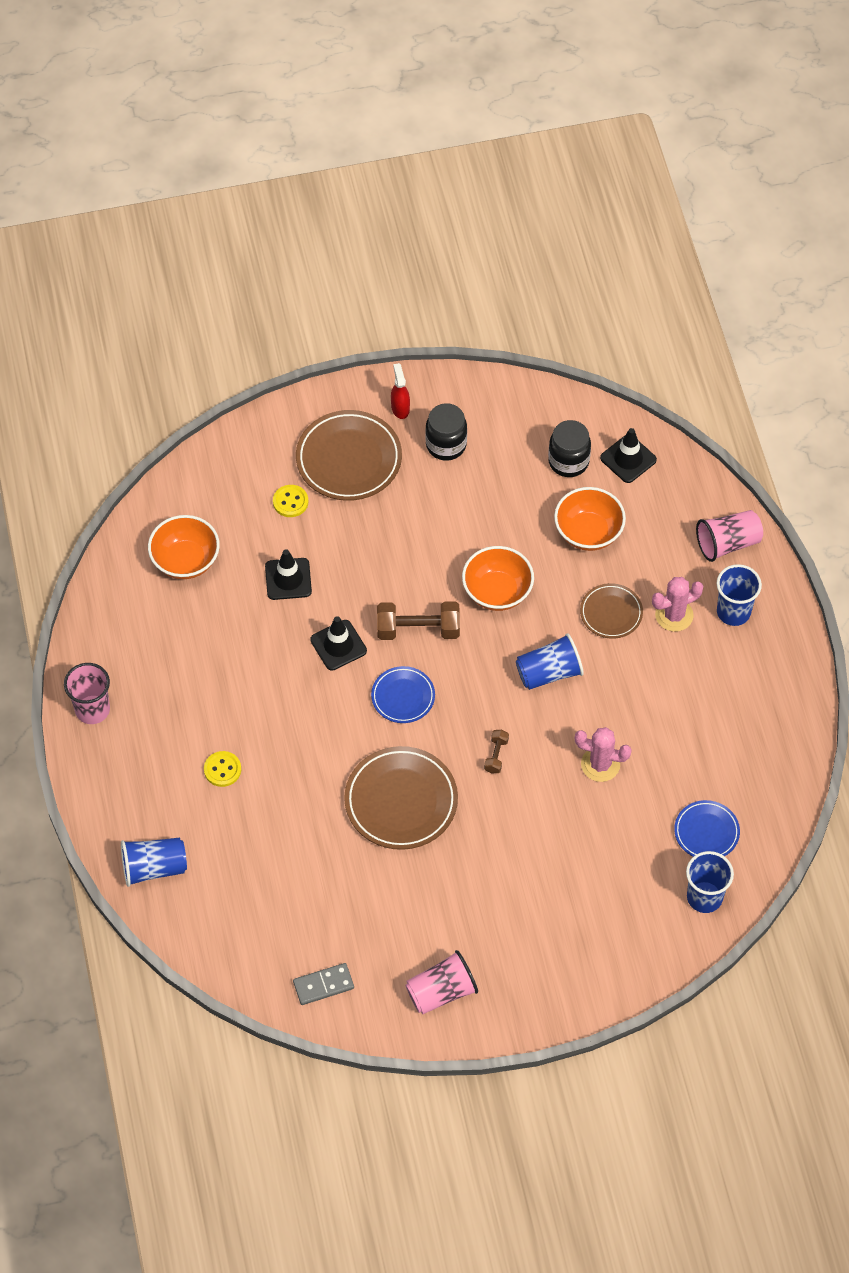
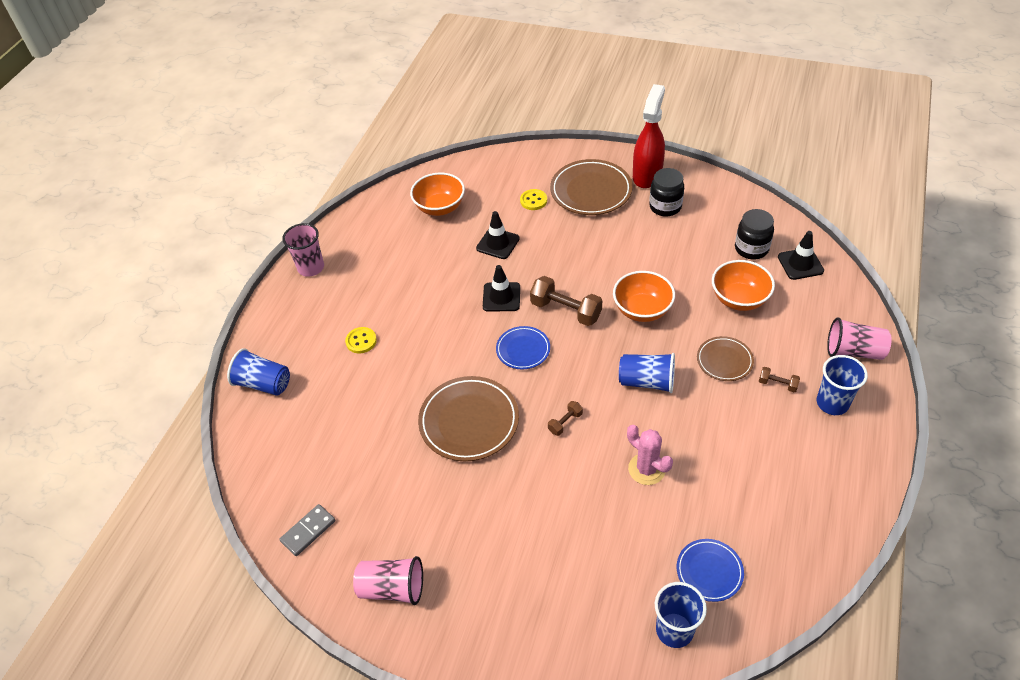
camera: 35 degrees right, 10 degrees down
(323, 985) = (308, 531): grey domino -> grey domino turned 60 degrees counterclockwise
(400, 408) = (647, 175): red spray bottle -> red spray bottle, size x2.05
(674, 615) = (777, 384): pink cactus -> brown dumbbell

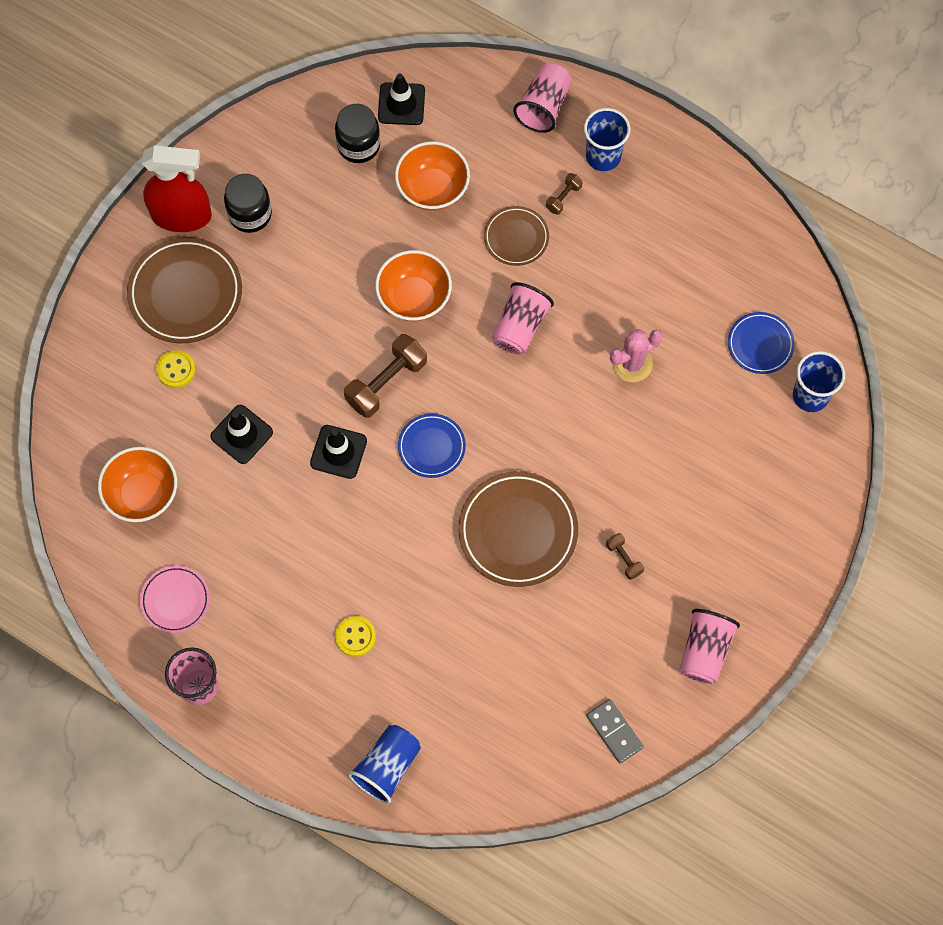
camera: 80 degrees left, 20 degrees up
(369, 241) = (175, 600): none -> pink plate
(565, 422) = (549, 428): brown dumbbell -> brown dumbbell (624, 559)
(647, 175) = (182, 216): red spray bottle -> red spray bottle turned 150 degrees clockwise
(647, 381) = (520, 326): blue cup -> pink cup

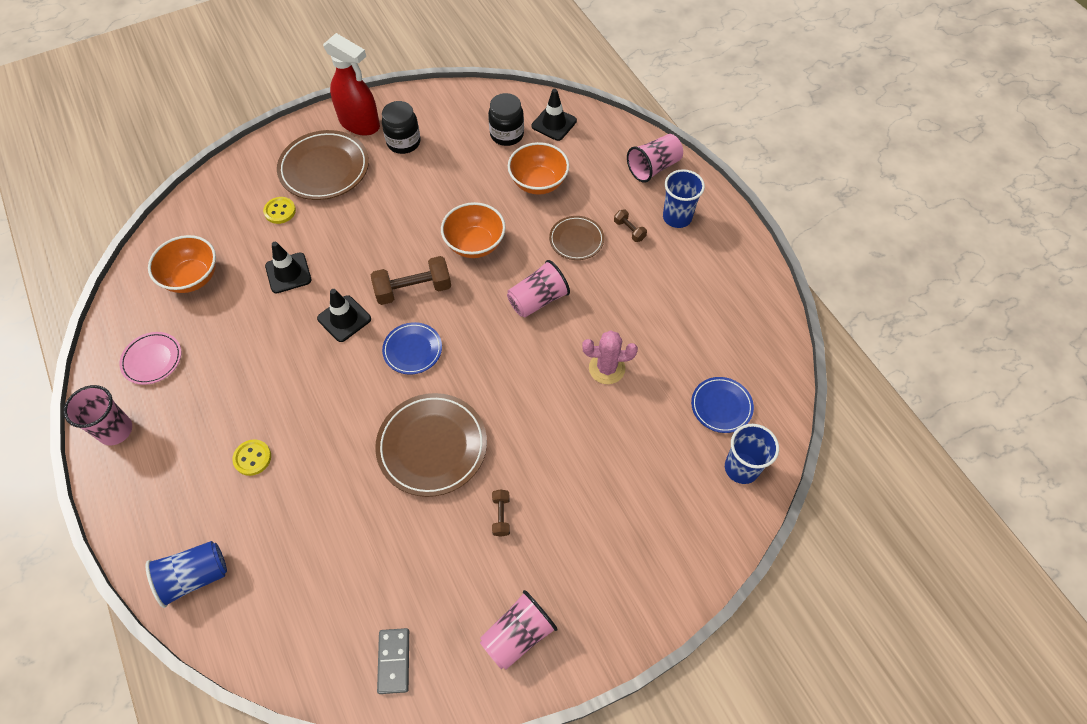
camera: 30 degrees right, 10 degrees down
(563, 198) = (629, 230): brown dumbbell -> brown dumbbell turned 75 degrees clockwise

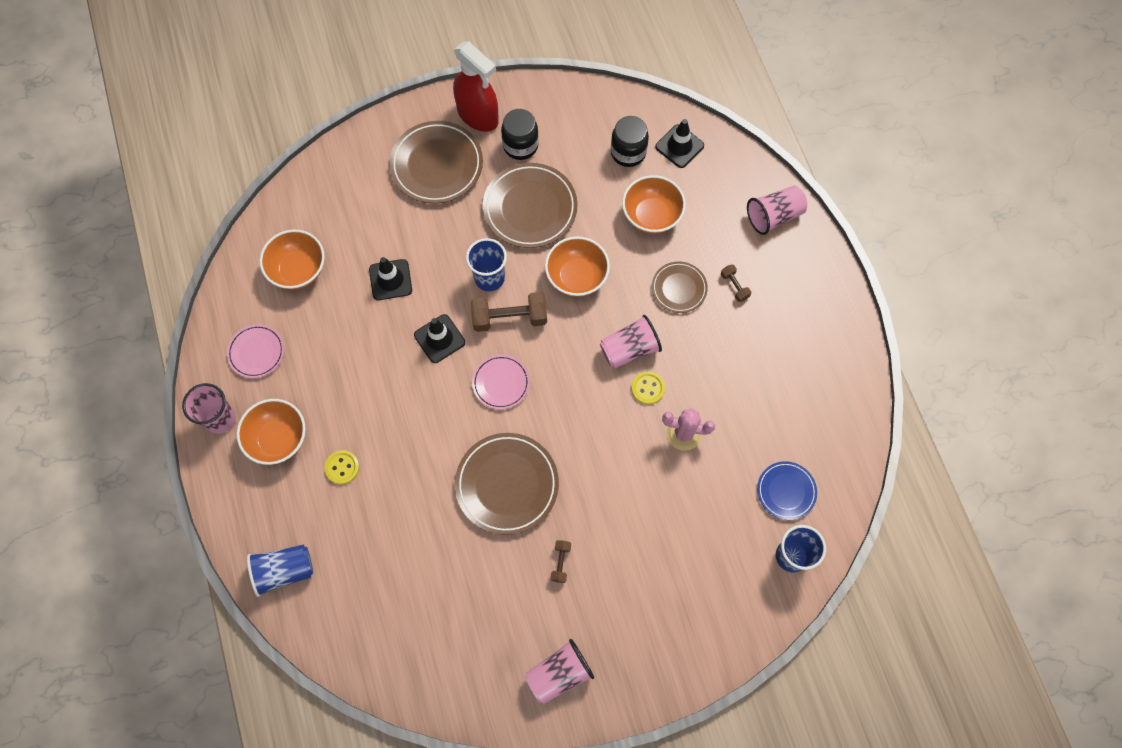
camera: 10 degrees right, 10 degrees up
(180, 440) = (278, 438): none -> orange bowl
(280, 211) = (388, 208): yellow button -> yellow button (647, 388)
(394, 661) = (449, 676): grey domino -> none
(412, 350) = (501, 383): blue plate -> pink plate
(420, 192) = (530, 208): none -> brown plate
(677, 217) = (786, 279): blue cup -> blue cup (489, 278)

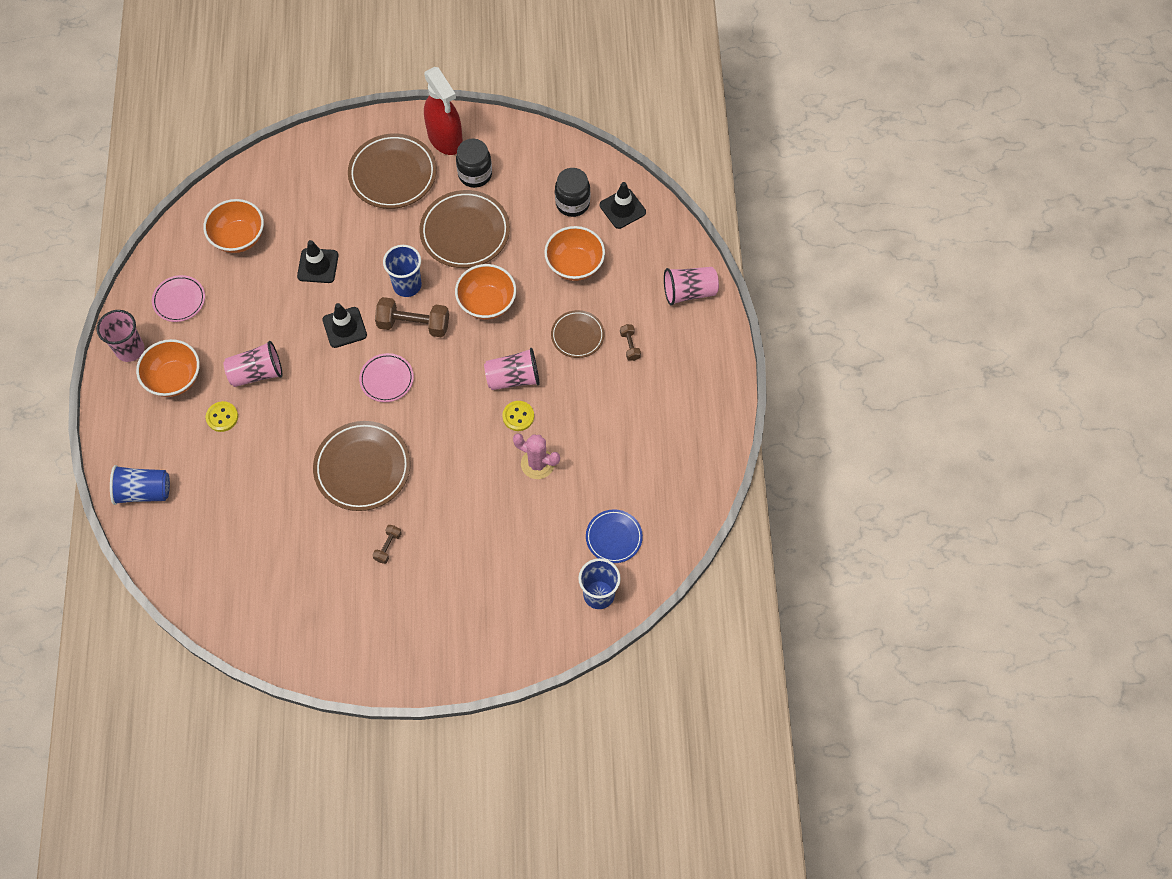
camera: 15 degrees right, 5 degrees down
(559, 673) = (354, 640): pink cup -> pink cup (257, 373)

